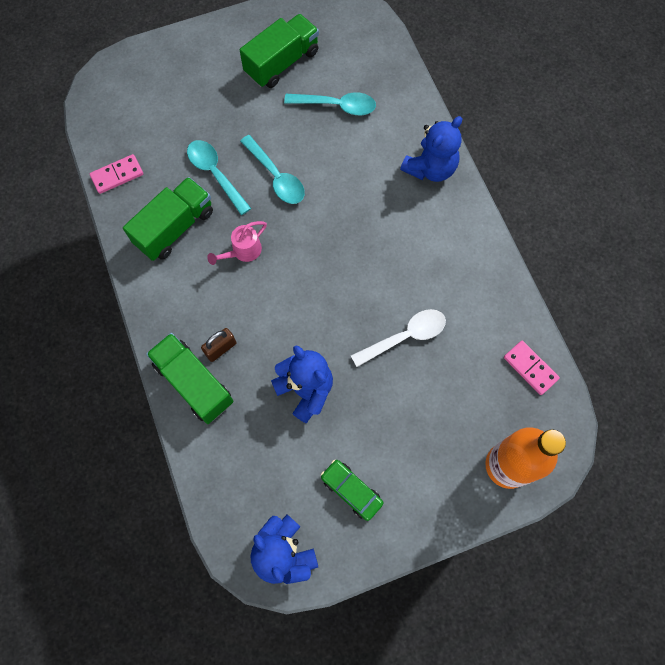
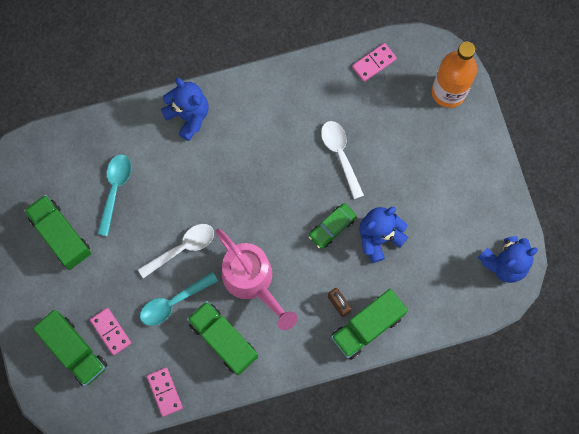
camera: 85 degrees left, 5 degrees up
(160, 88) = (74, 351): none -> green truck
(181, 118) = (111, 331): none -> pink domino
(243, 251) = (252, 281): pink watering can -> pink watering can, size x2.02
(276, 176) = (182, 248): turquoise spoon -> white spoon
(351, 490) = (460, 208): green car -> green car (332, 227)

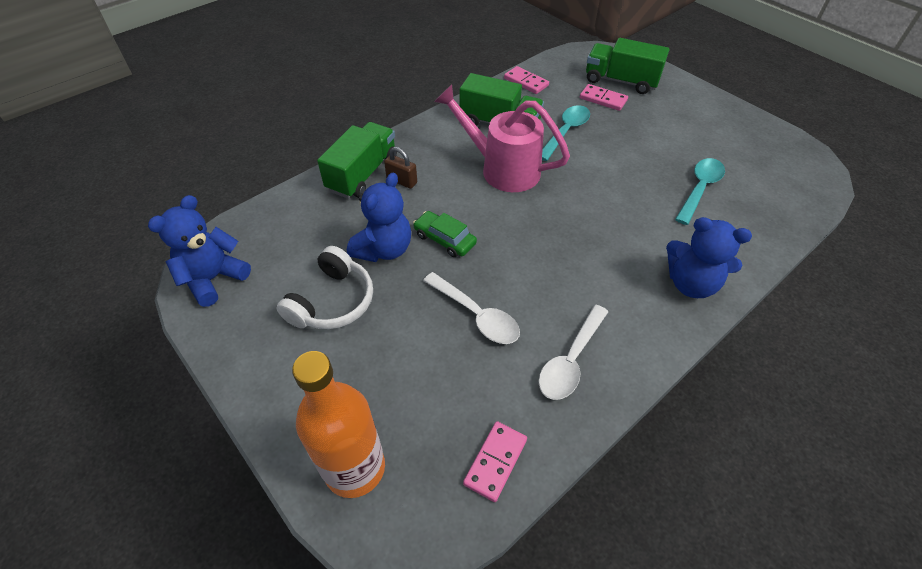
camera: 155 degrees right, 25 degrees down
(61, 235) = (710, 140): green truck -> none
(115, 190) = (699, 189): turquoise spoon -> turquoise spoon turned 135 degrees counterclockwise
(182, 248) = (591, 169): white spoon -> white spoon (571, 360)
(332, 227) = (444, 239): green car -> green car turned 75 degrees counterclockwise
(429, 207) = (332, 301): none -> white headphones

